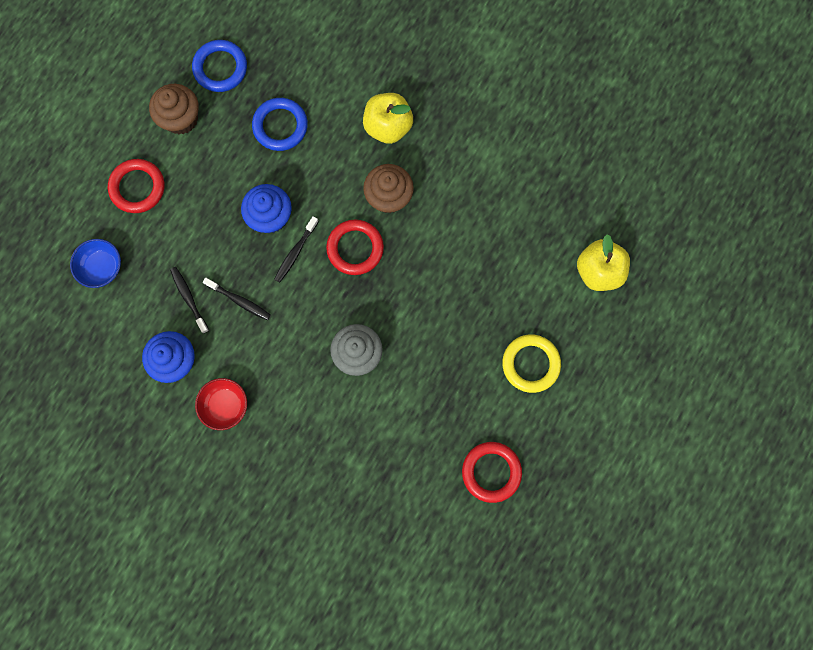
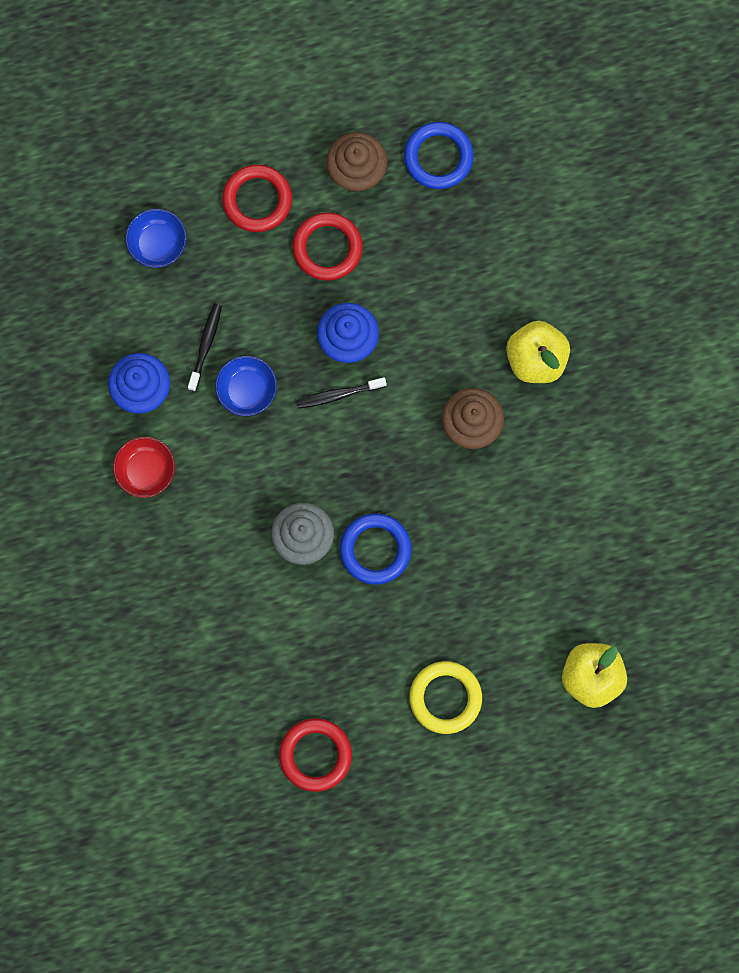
camera: 45 degrees right, 0 degrees up
(239, 301) = (247, 390): black toothbrush -> blue bowl
(280, 126) = (439, 264): blue ring -> blue ring (375, 549)
(355, 248) = (394, 442): red ring -> red ring (327, 248)

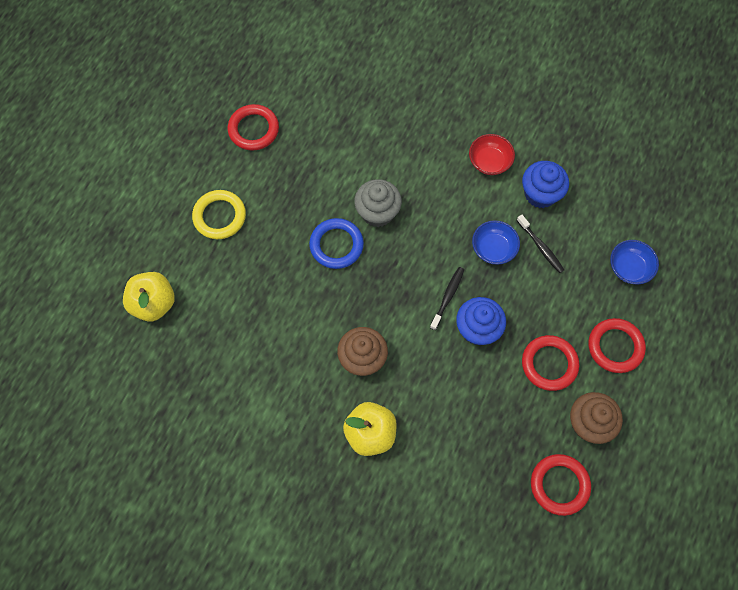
camera: 130 degrees right, 10 degrees down
(438, 157) = (559, 485): blue ring -> red ring

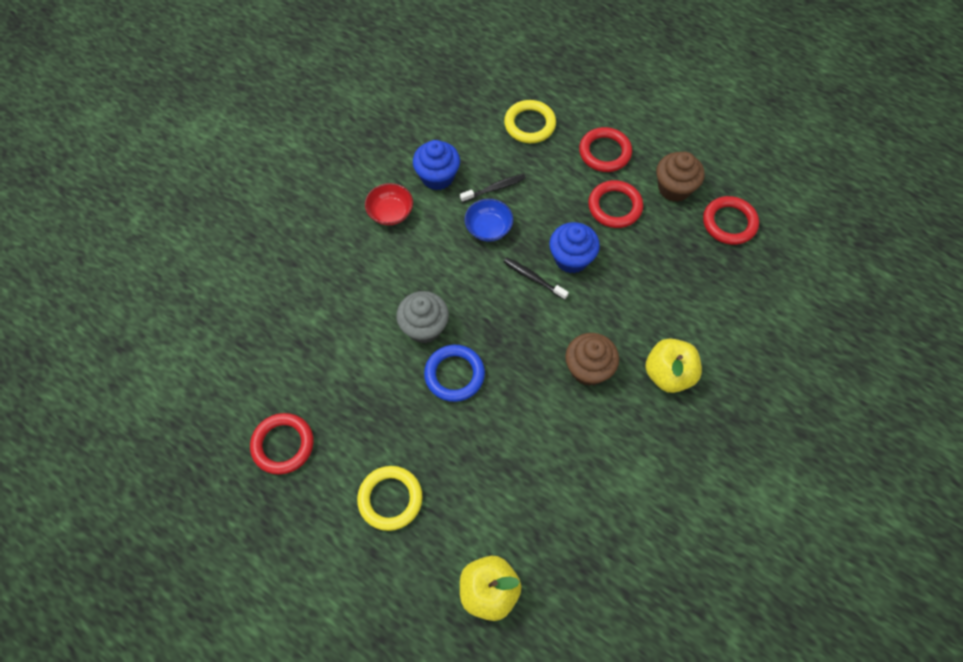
camera: 80 degrees left, 5 degrees down
(629, 268) = (529, 124): blue bowl -> yellow ring

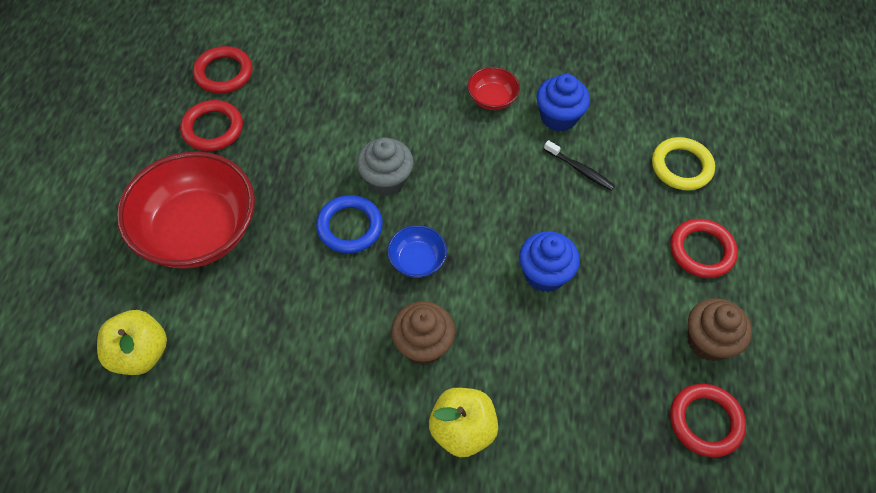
camera: 60 degrees right, 5 degrees down
(390, 499) = (198, 231): yellow ring -> red bowl
(488, 228) = (529, 185): blue bowl -> blue bowl (417, 260)
(533, 278) = (498, 249): black toothbrush -> none
(614, 206) = (638, 289): red ring -> red ring (223, 73)

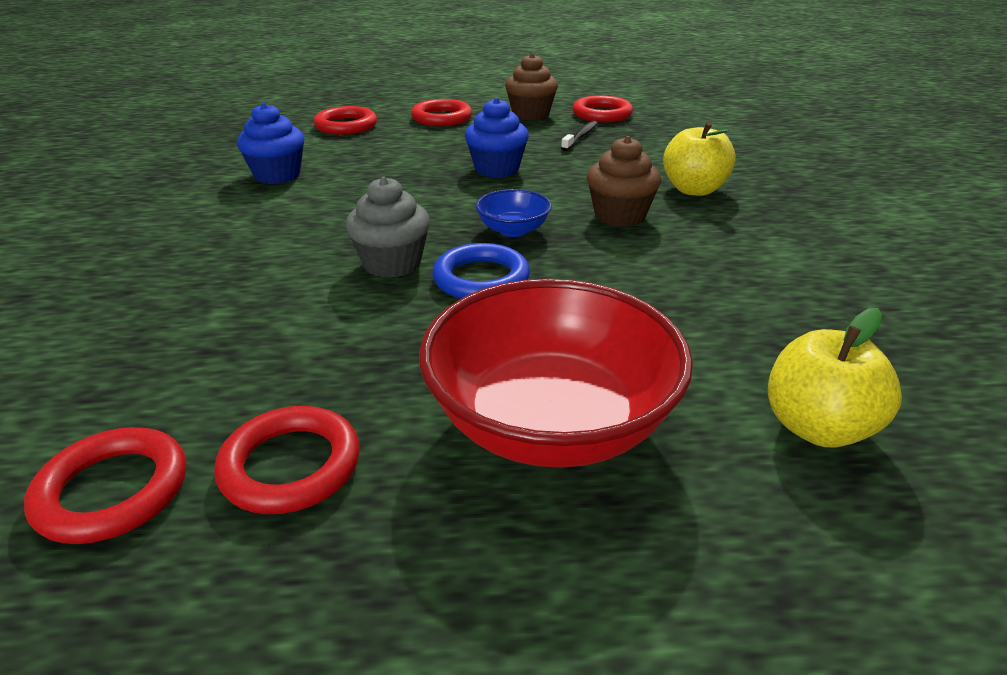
camera: 100 degrees left, 25 degrees down
(492, 99) = (242, 211): red bowl -> none
(580, 170) = (356, 162): black toothbrush -> black toothbrush (580, 137)
(681, 167) = (346, 126): yellow ring -> red ring

